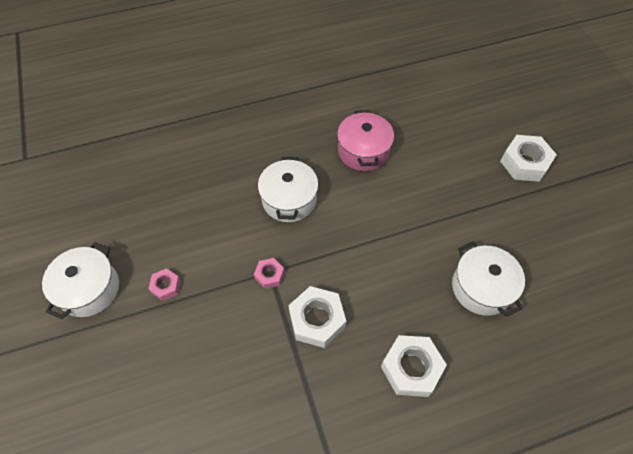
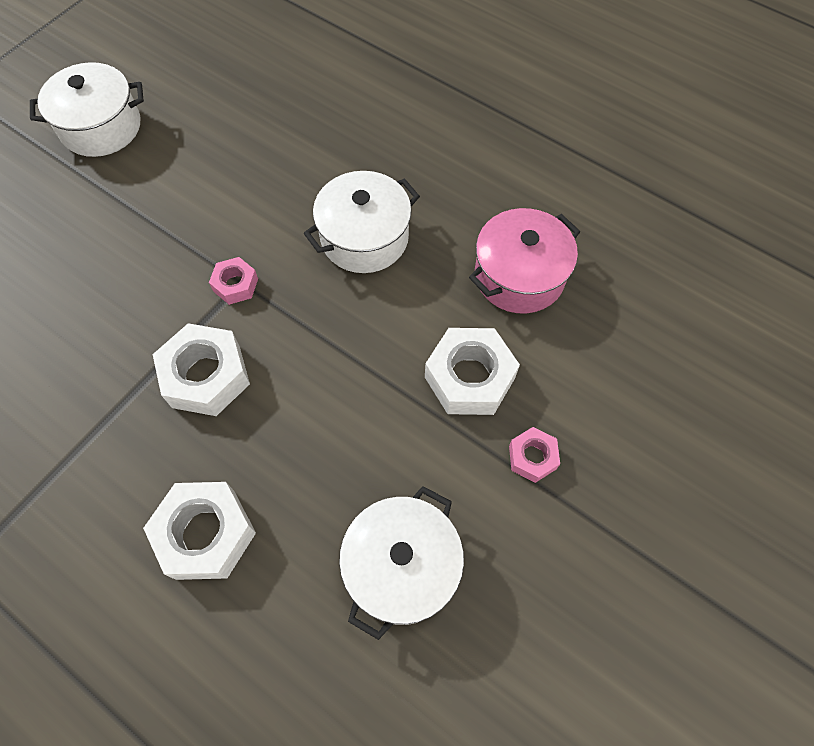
camera: 55 degrees right, 5 degrees up
(166, 286) = (149, 192): pink nut -> pink nut (532, 457)
(524, 163) = (701, 517): white nut -> white nut (469, 377)

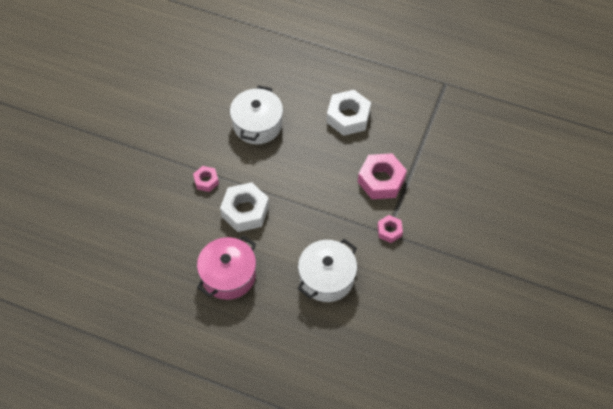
camera: 165 degrees right, 5 degrees down
(101, 127) = (530, 316): white pot -> none
(206, 376) = (381, 180): white nut -> pink nut

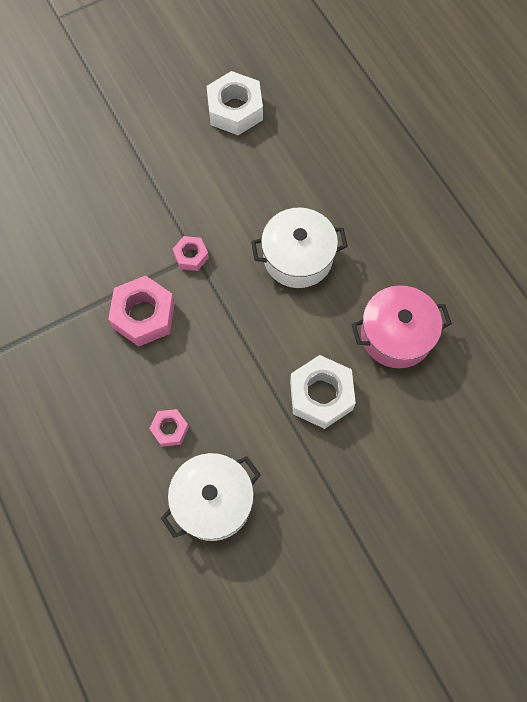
camera: 140 degrees left, 10 degrees up
(206, 181) = (336, 470): pink nut -> pink nut (170, 429)
(348, 117) = (99, 423): white nut -> white nut (235, 110)

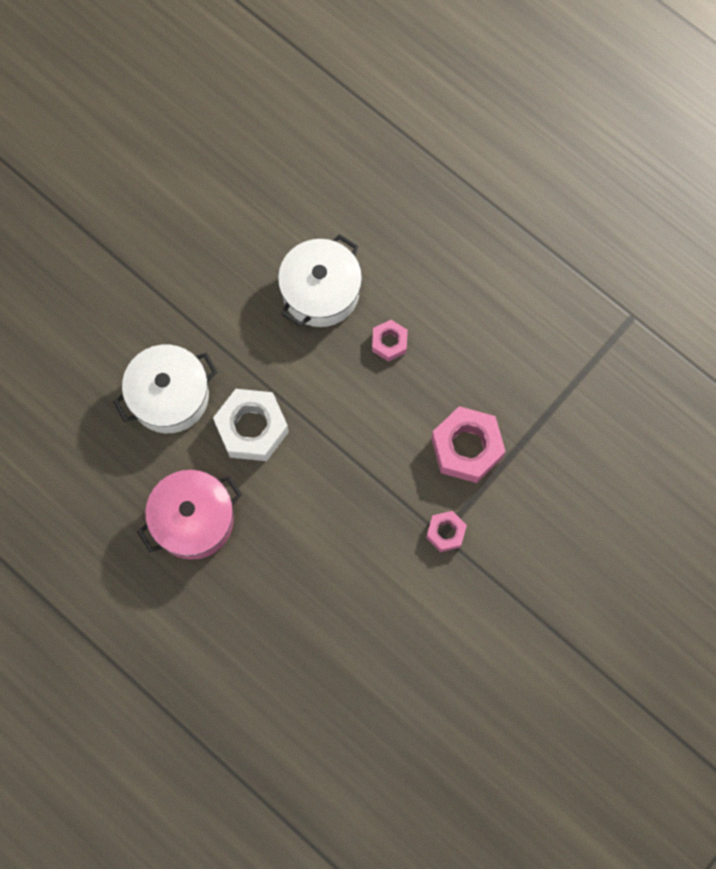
camera: 160 degrees right, 5 degrees up
(235, 110) = (473, 744): white nut -> none
(298, 257) = (328, 573): white pot -> white pot (169, 396)

